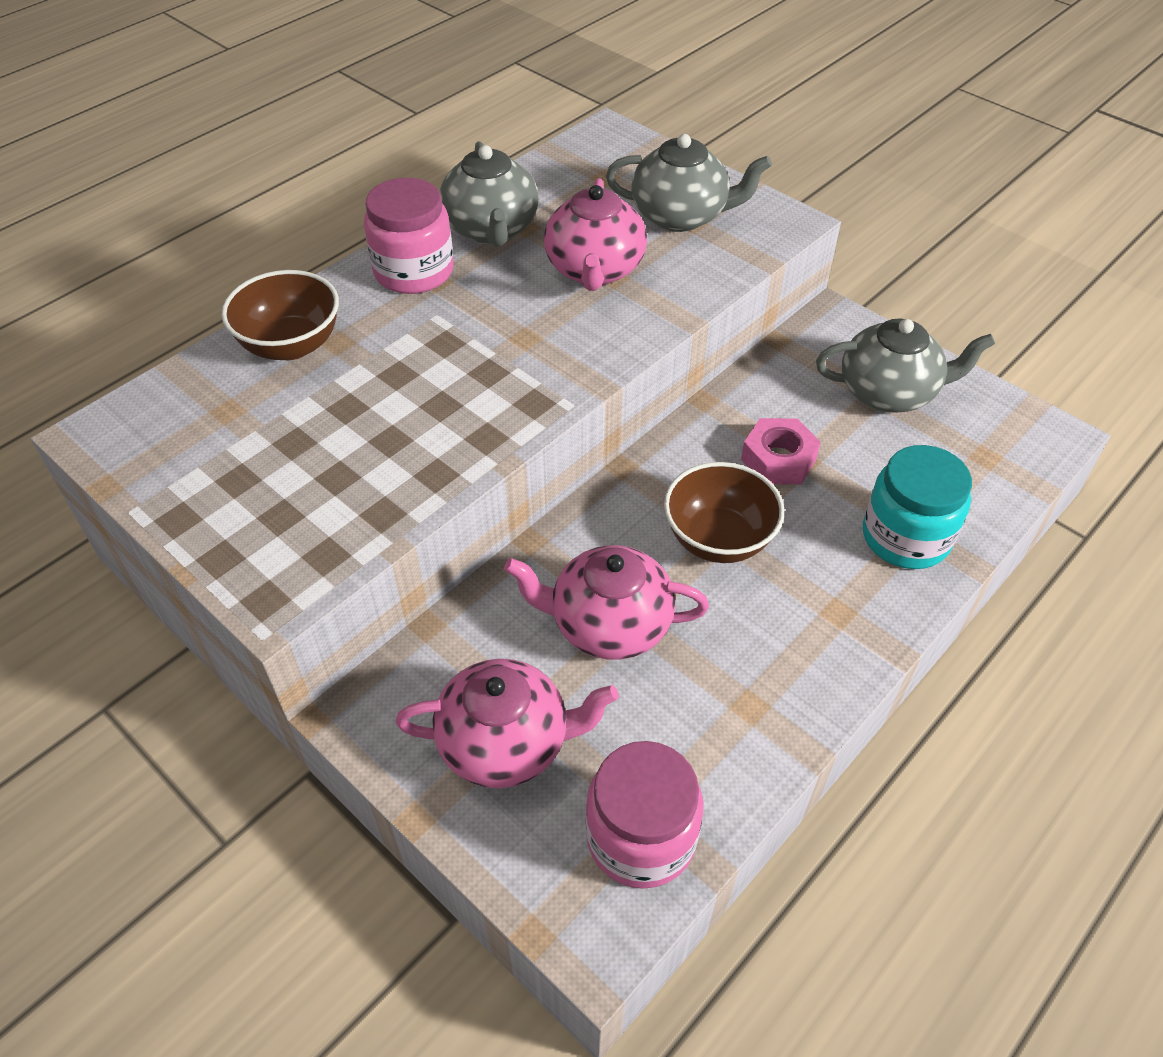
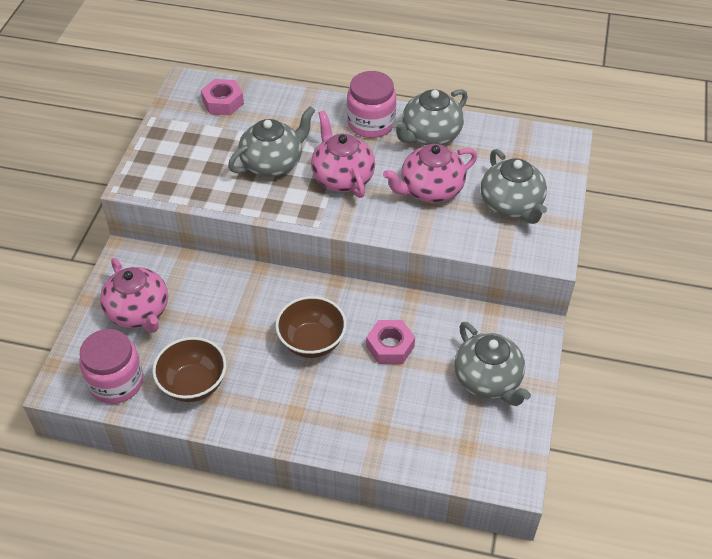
camera: 60 degrees right, 0 degrees up
(196, 407) = (223, 102): none -> pink nut
(291, 345) = (284, 110): brown bowl -> brown bowl (193, 384)
(396, 402) = (273, 163): none -> grey teapot
(608, 624) = (227, 320): pink teapot -> pink teapot (342, 178)
(905, 537) = (371, 426): turquoise jar -> none

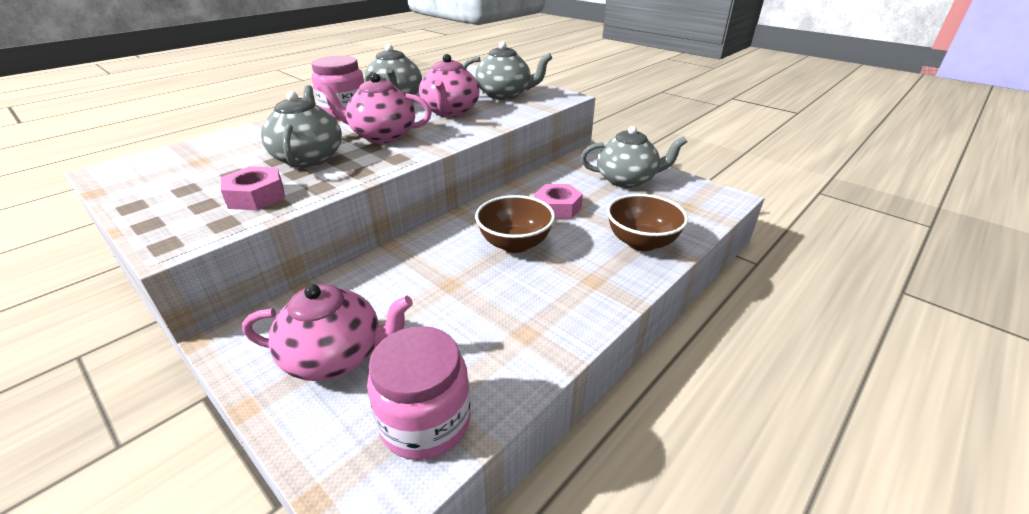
camera: 60 degrees left, 15 degrees down
(193, 384) = (496, 343): brown bowl -> brown bowl (641, 242)
(223, 102) = (181, 160): pink nut -> pink nut (256, 196)

